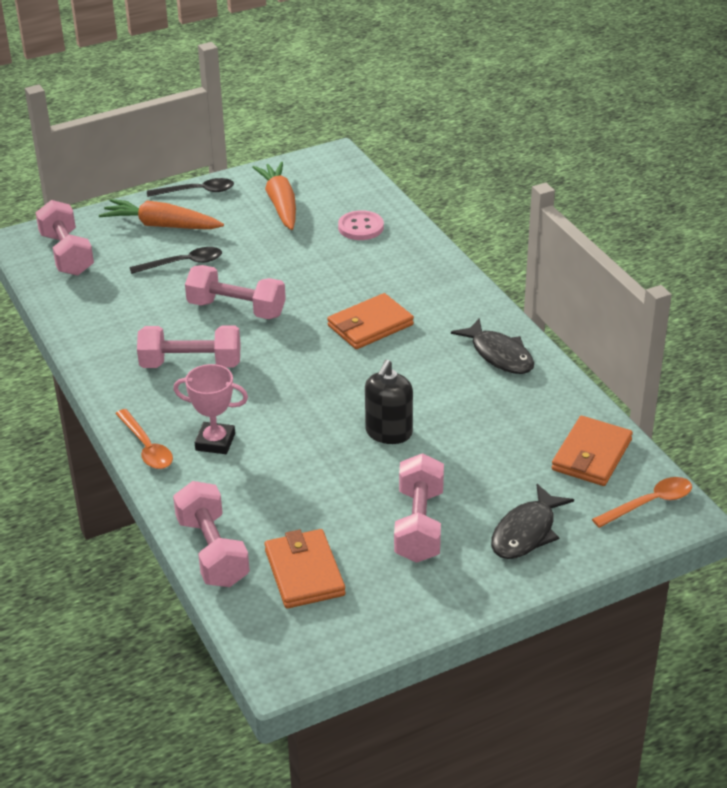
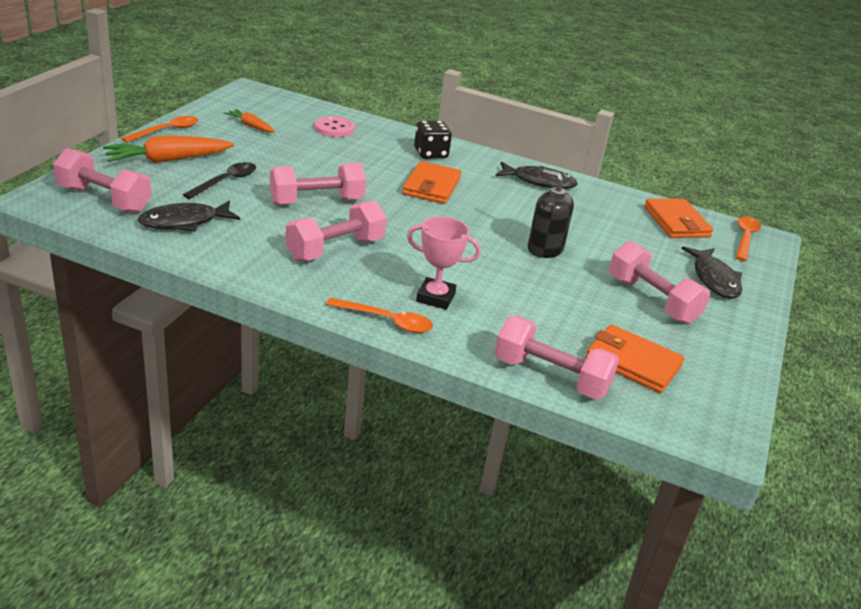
camera: 45 degrees left, 5 degrees down
(102, 296) = (184, 222): none -> black fish
(197, 191) = (167, 131): black spoon -> orange spoon
(215, 442) = (435, 297): pink trophy -> pink trophy turned 45 degrees clockwise
(280, 204) = (250, 126): orange carrot -> orange carrot, size x0.56
(388, 432) = (545, 249): black soap dispenser -> black soap dispenser turned 150 degrees clockwise
(424, 285) = (431, 154): none -> black dice

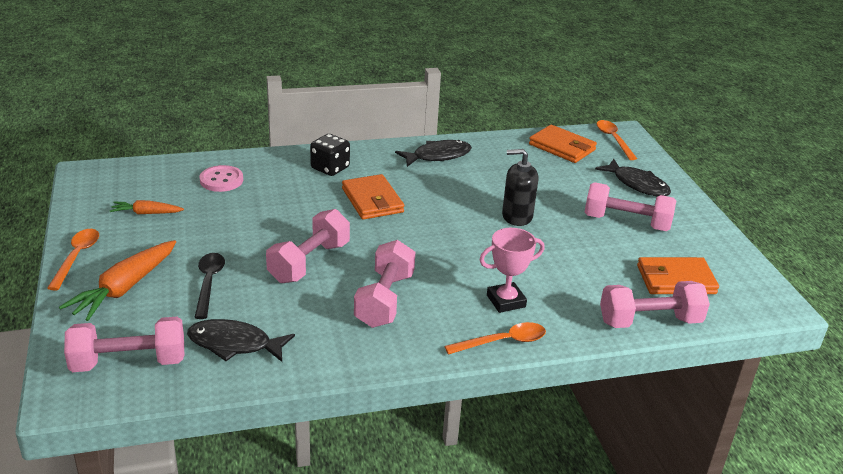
camera: 35 degrees left, 0 degrees up
(184, 222) = (234, 344): black fish -> black fish turned 75 degrees clockwise

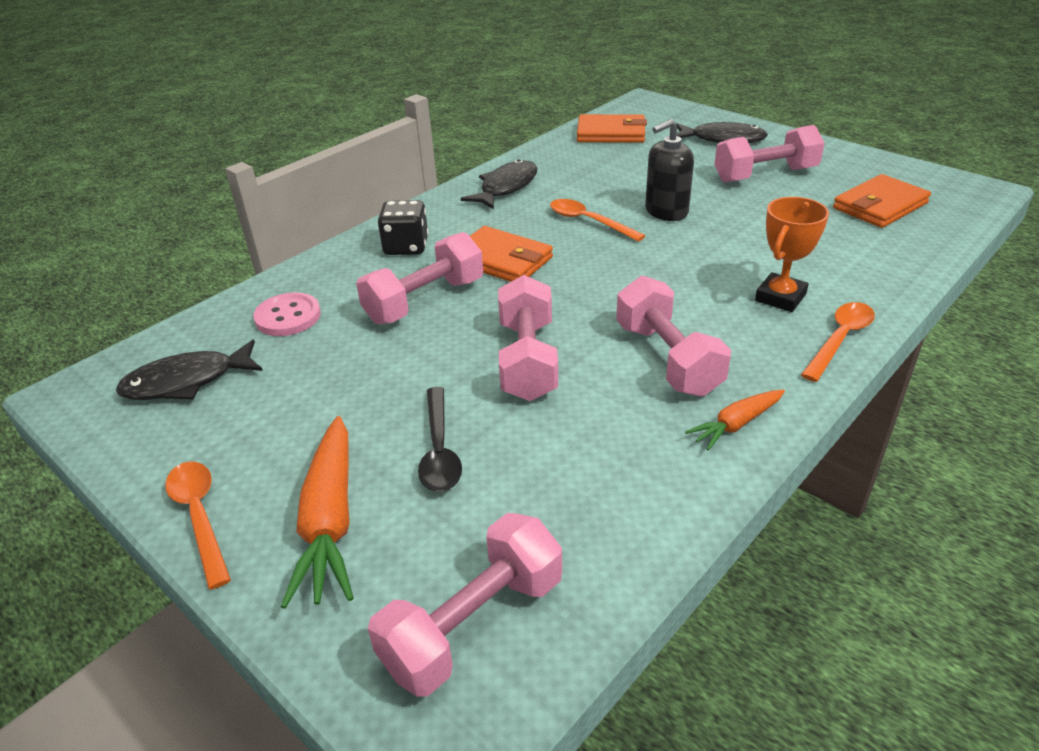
camera: 30 degrees left, 5 degrees up
(146, 213) = (234, 404): orange carrot -> orange carrot (736, 424)
(209, 283) = (439, 450): black spoon -> black spoon turned 150 degrees counterclockwise
(234, 344) = (577, 510): black fish -> black fish (186, 382)
(506, 301) = (780, 297): pink trophy -> orange trophy
(613, 139) = (645, 110): orange spoon -> orange spoon (588, 221)
(649, 321) = (920, 252): pink dumbbell -> pink dumbbell (425, 301)

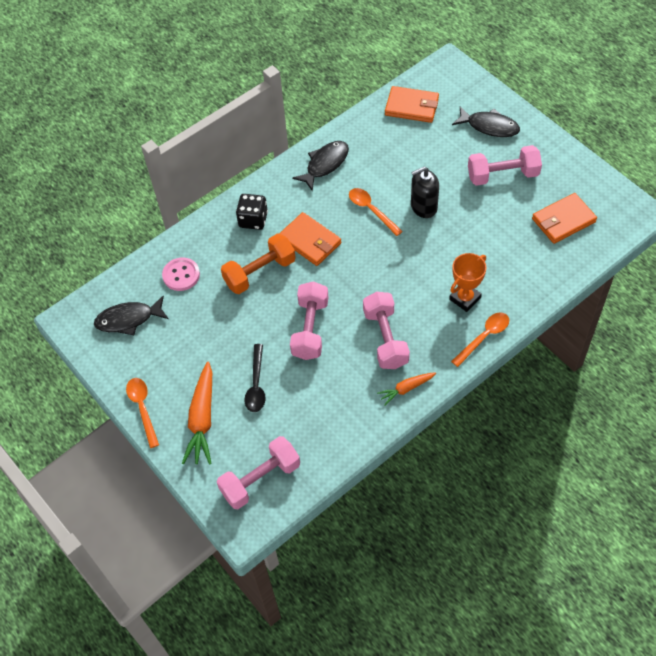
camera: 10 degrees right, 20 degrees up
(425, 301) = (260, 272): pink dumbbell -> orange dumbbell

